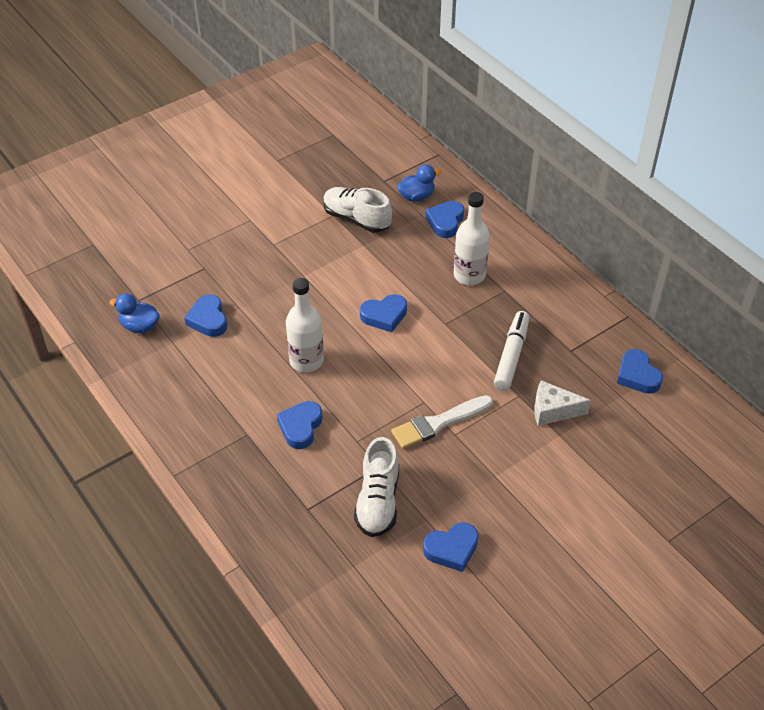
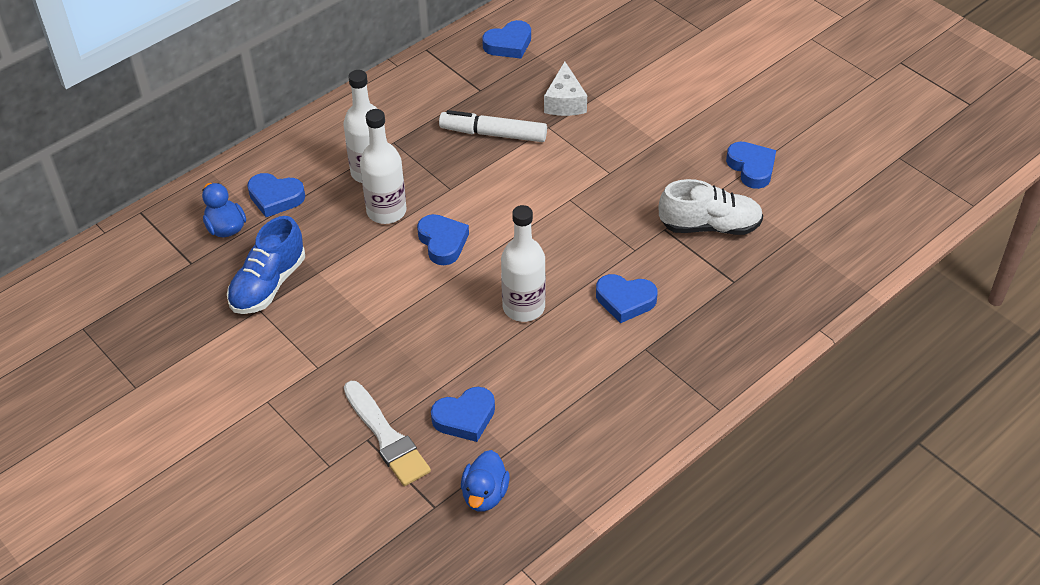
camera: 95 degrees left, 0 degrees up
(356, 219) = (268, 284): white shoe -> blue shoe
(423, 284) = (386, 211): none -> white bottle
(438, 423) = (597, 186): white brush -> white brush (386, 437)

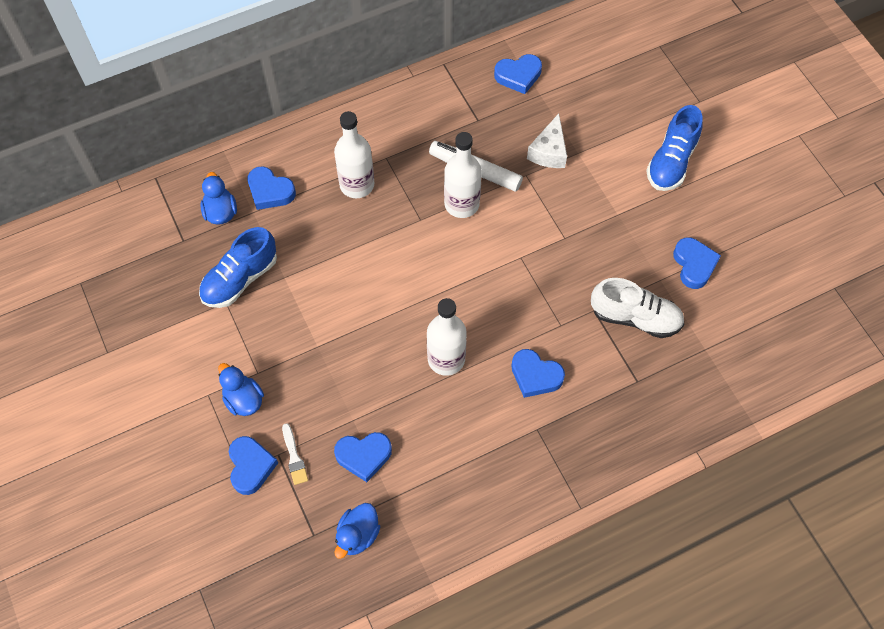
camera: 15 degrees right, 15 degrees up
(310, 396) = (243, 399): none -> blue duck
(386, 211) = (359, 229): white bottle -> white bottle (461, 204)
(386, 437) = (294, 457): white brush -> white brush, size x0.54
(442, 242) = (397, 274): blue heart -> blue heart (251, 466)
(694, 85) = (671, 162): none -> blue shoe

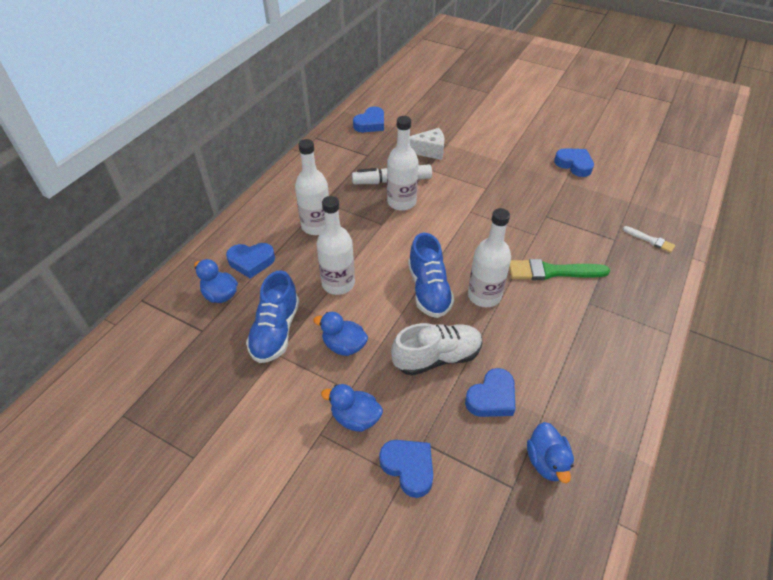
camera: 35 degrees left, 15 degrees down
(284, 329) = (344, 345): none -> blue duck
(294, 457) = (438, 435): white brush -> white brush (650, 240)
(327, 263) = (338, 283): none -> white bottle
(535, 376) = (552, 271): blue heart -> green brush
(549, 151) = (429, 151): white cheese -> white cheese turned 75 degrees counterclockwise
(635, 317) = (573, 207): white shoe -> white shoe (437, 357)
(671, 162) = (505, 124): blue shoe -> blue shoe (429, 290)

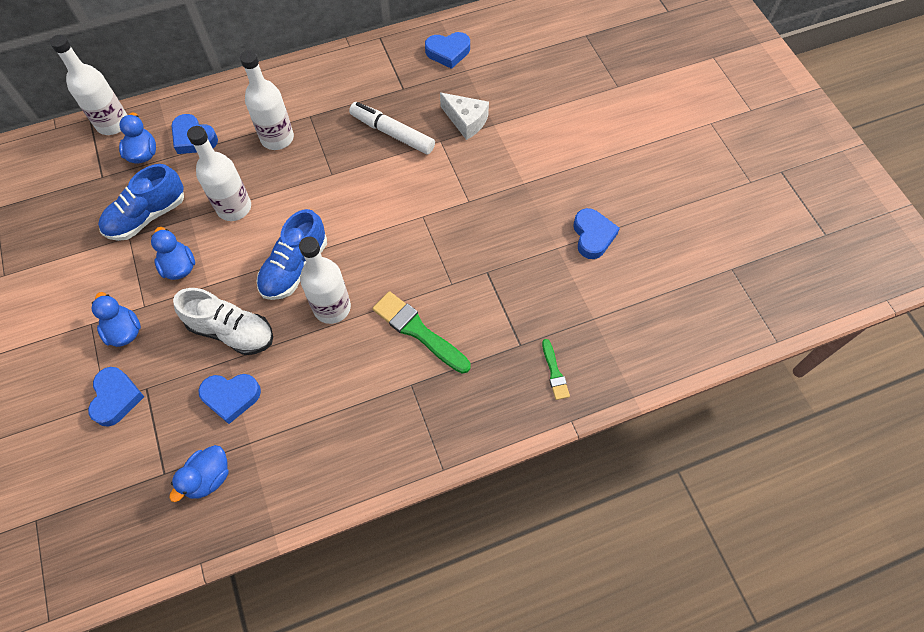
camera: 40 degrees right, 15 degrees up
(401, 202) = (374, 163): white bottle -> white bottle (112, 123)
(650, 240) = (554, 372): white brush -> green brush

